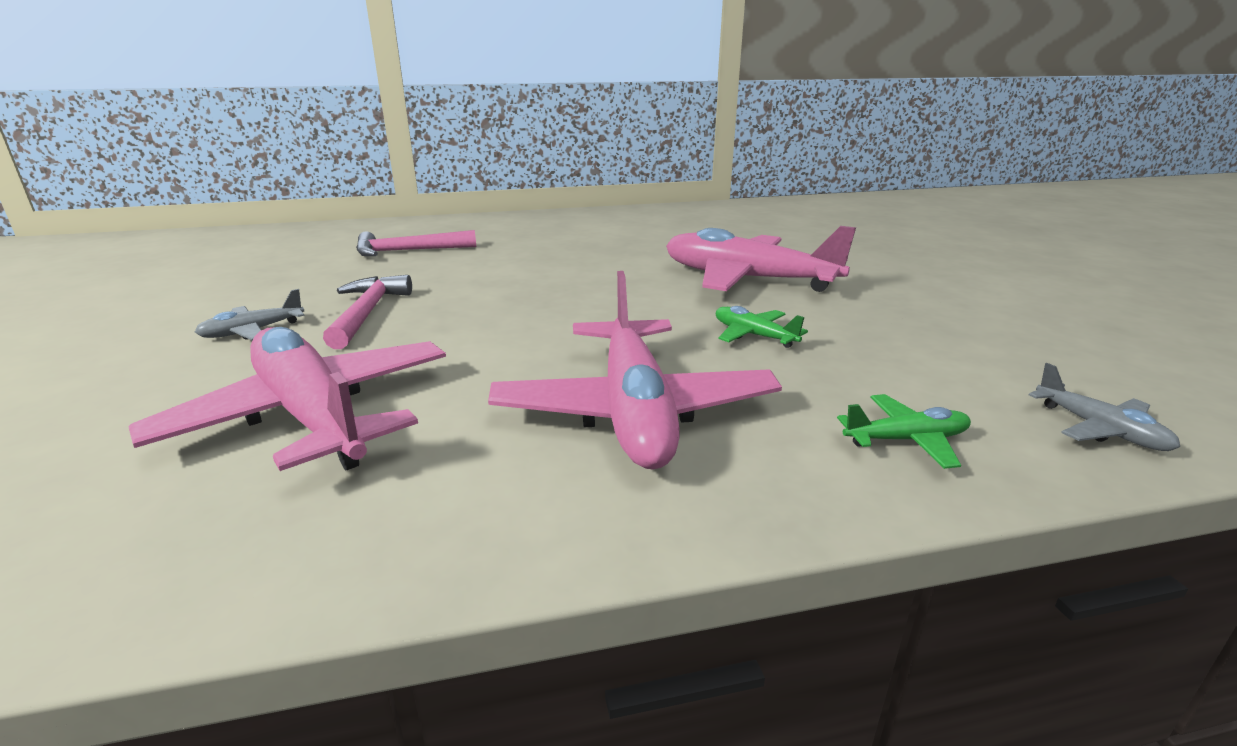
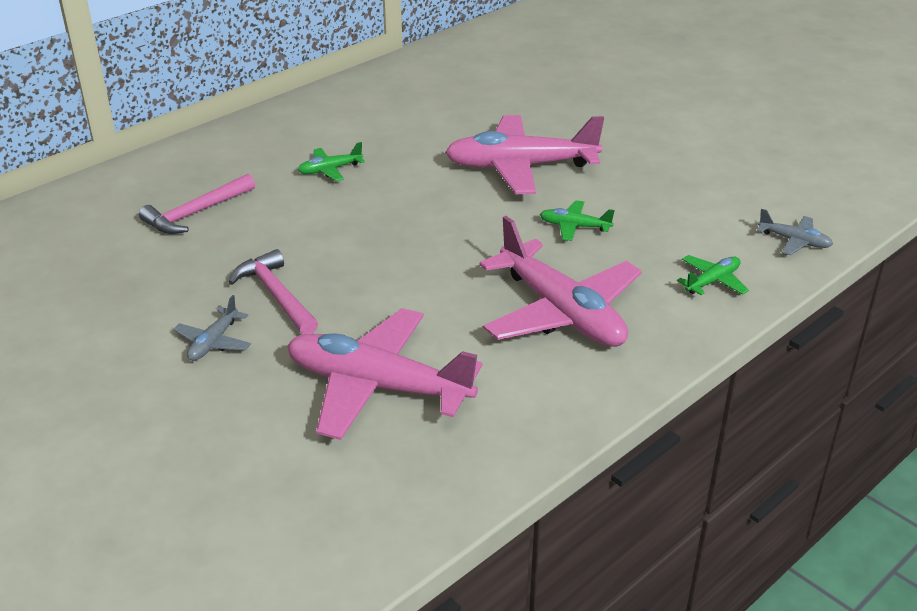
camera: 30 degrees left, 10 degrees up
(558, 248) = (330, 170): none -> green plane

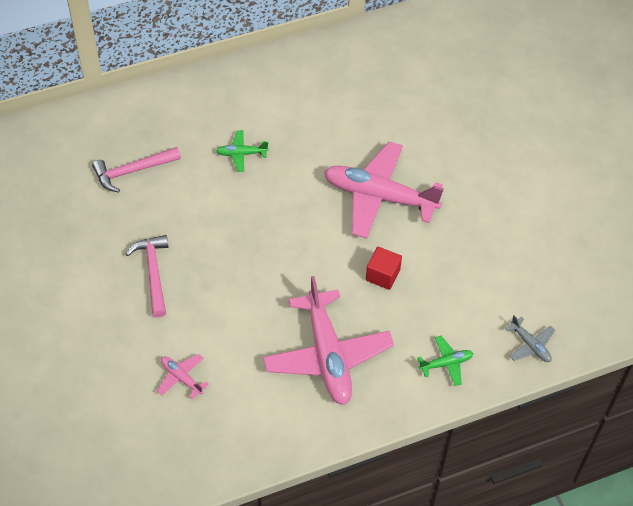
camera: 20 degrees right, 20 degrees up
(214, 342) = (99, 303): grey plane -> none
(378, 386) = (181, 378): pink plane -> pink plane, size x0.44
(574, 227) = (382, 275): green plane -> red cube

